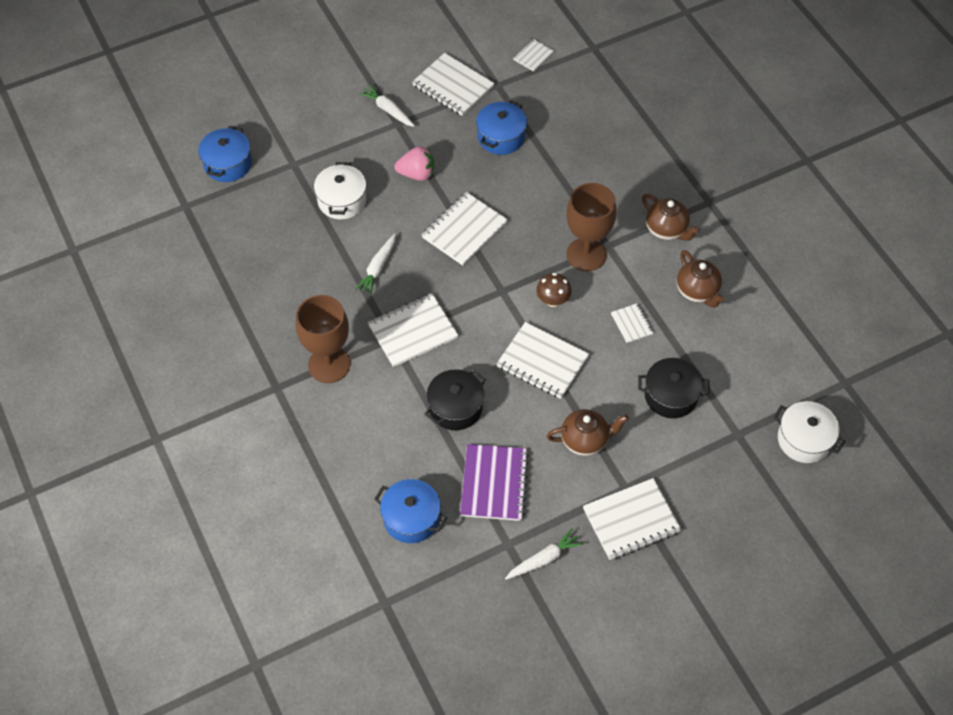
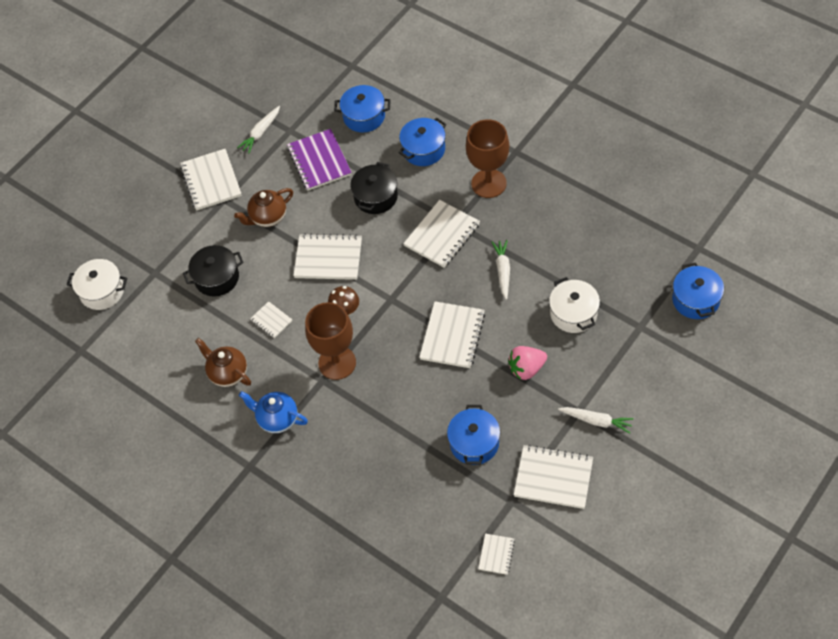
camera: 160 degrees right, 0 degrees up
(371, 439) = (423, 149): none -> blue pot
(631, 520) = (211, 181): white notebook -> white notebook turned 60 degrees counterclockwise
(666, 230) = (277, 419): brown teapot -> blue teapot

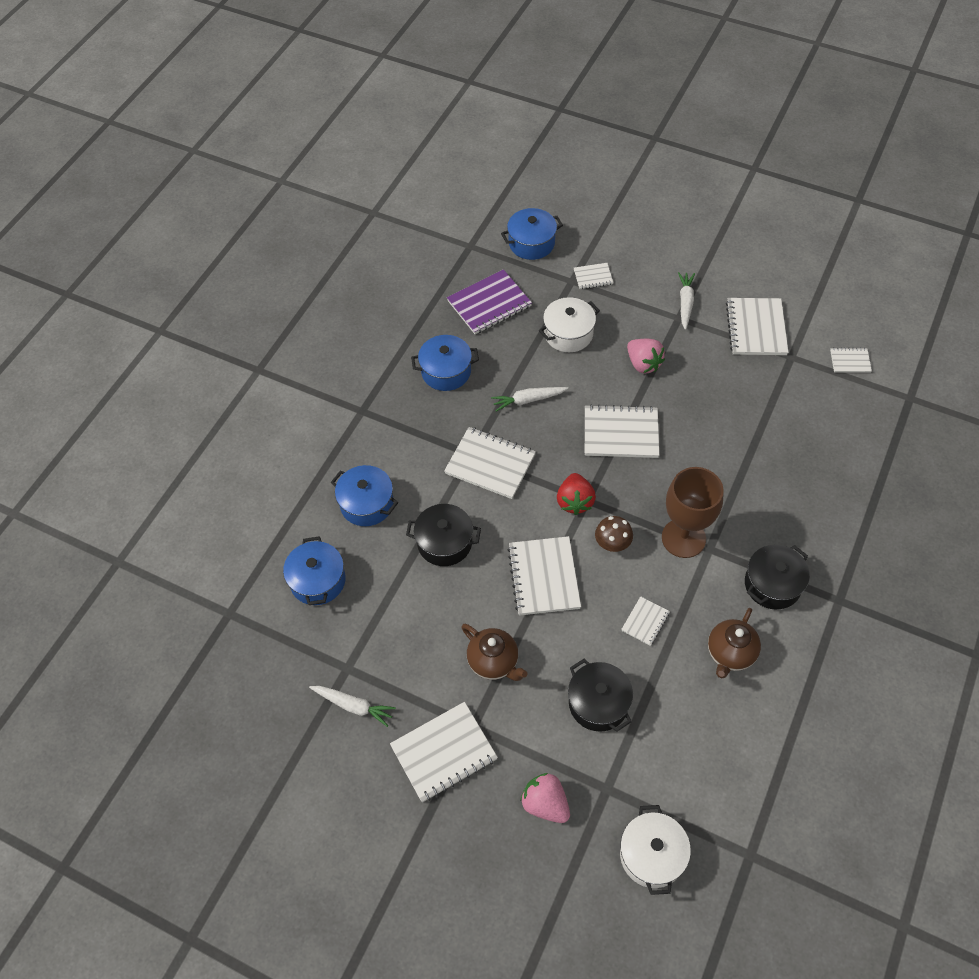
camera: 105 degrees left, 0 degrees up
(157, 235) = (545, 804): none -> pink strawberry
(277, 419) = (772, 584): blue teapot -> black pot
(319, 161) = (396, 619): purple notebook -> purple notebook (489, 304)
(391, 290) = (575, 501): none -> red strawberry
(474, 443) = (740, 395): blue pot -> blue pot (446, 371)
(488, 183) = (410, 430): brown goblet -> none
(643, 346) = (593, 277): none -> white notebook

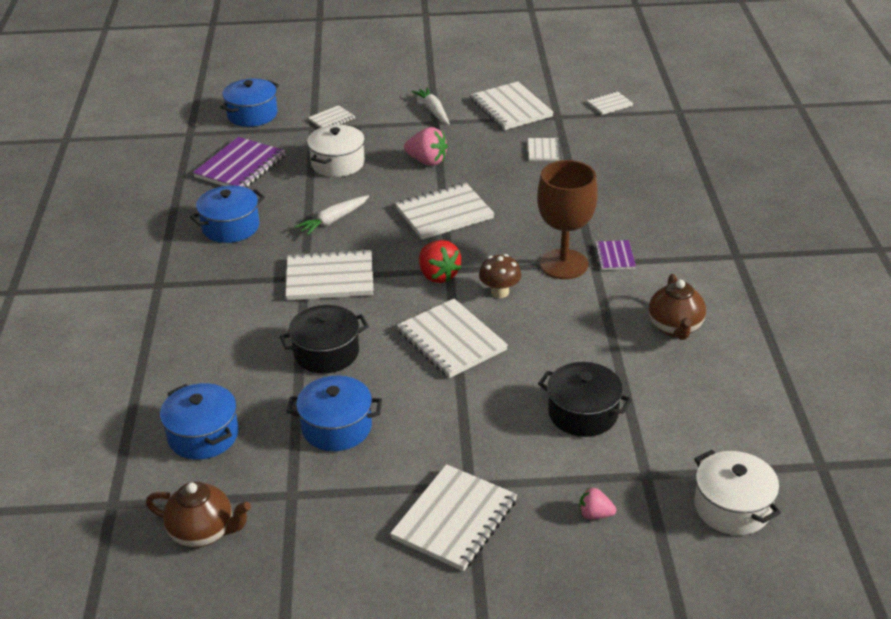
camera: 30 degrees left, 20 degrees down
(353, 706) = (322, 523): white carrot -> none
(367, 504) = (216, 353): blue pot -> blue pot (336, 427)
(494, 662) = (451, 424): brown teapot -> brown teapot (203, 532)
(545, 804) = (595, 514): pink strawberry -> pink strawberry, size x0.59
(645, 621) = (577, 335): white notebook -> white notebook (543, 151)
(732, 550) = (614, 256): none -> purple notebook
(772, 584) = (670, 267): black pot -> none

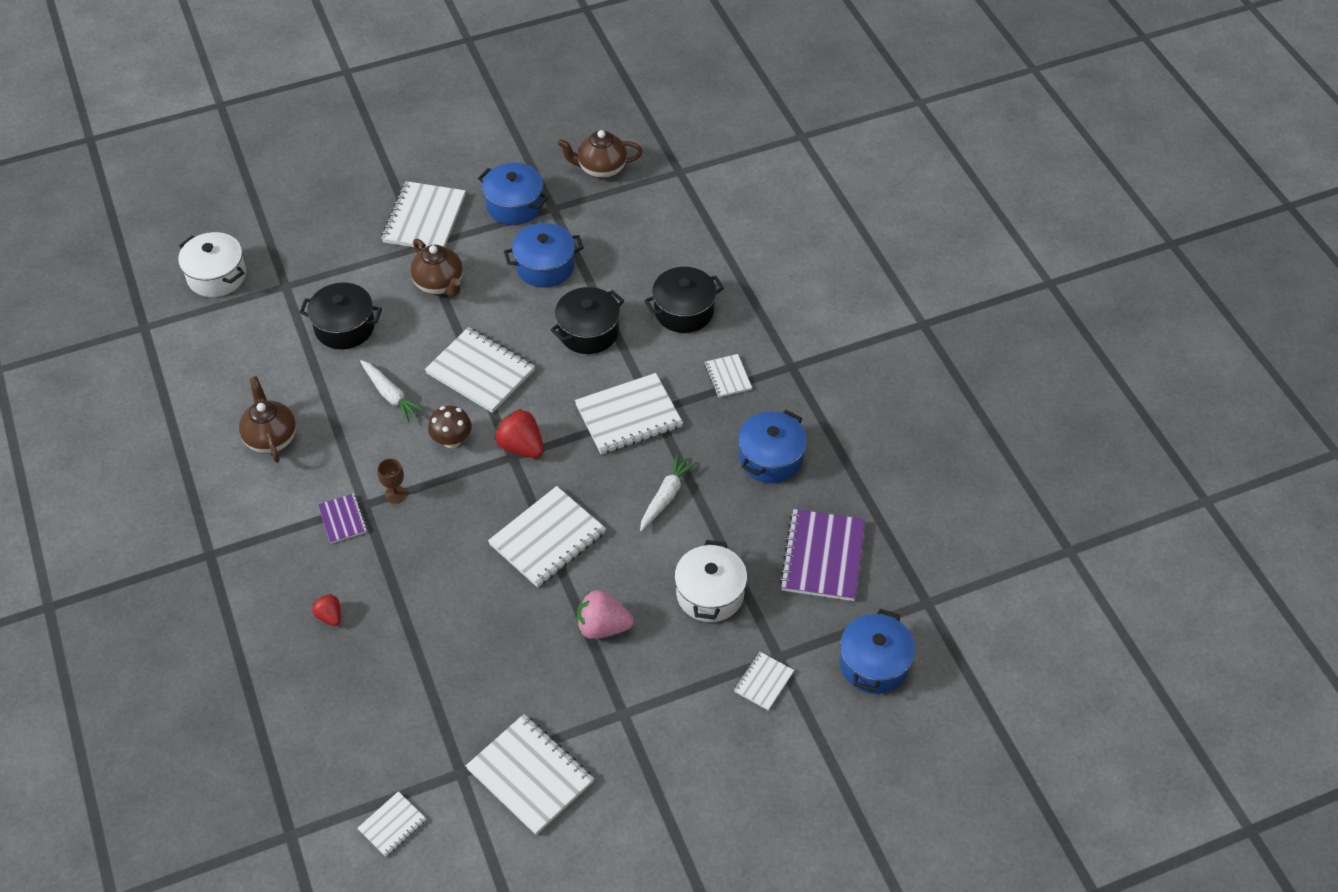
camera: 160 degrees right, 15 degrees up
(203, 435) = (647, 235): blue pot -> blue pot (514, 205)
(220, 351) = (684, 311): none -> black pot
(433, 111) = (635, 739): white carrot -> white carrot (390, 395)
(463, 435) = (439, 284): none -> brown teapot
(543, 151) = (462, 688): white notebook -> white notebook (728, 377)
(563, 264) = (395, 494): brown goblet -> brown goblet, size x0.41
(595, 514) = (321, 246): pink strawberry -> none
(636, 202) = (329, 616): none -> red strawberry

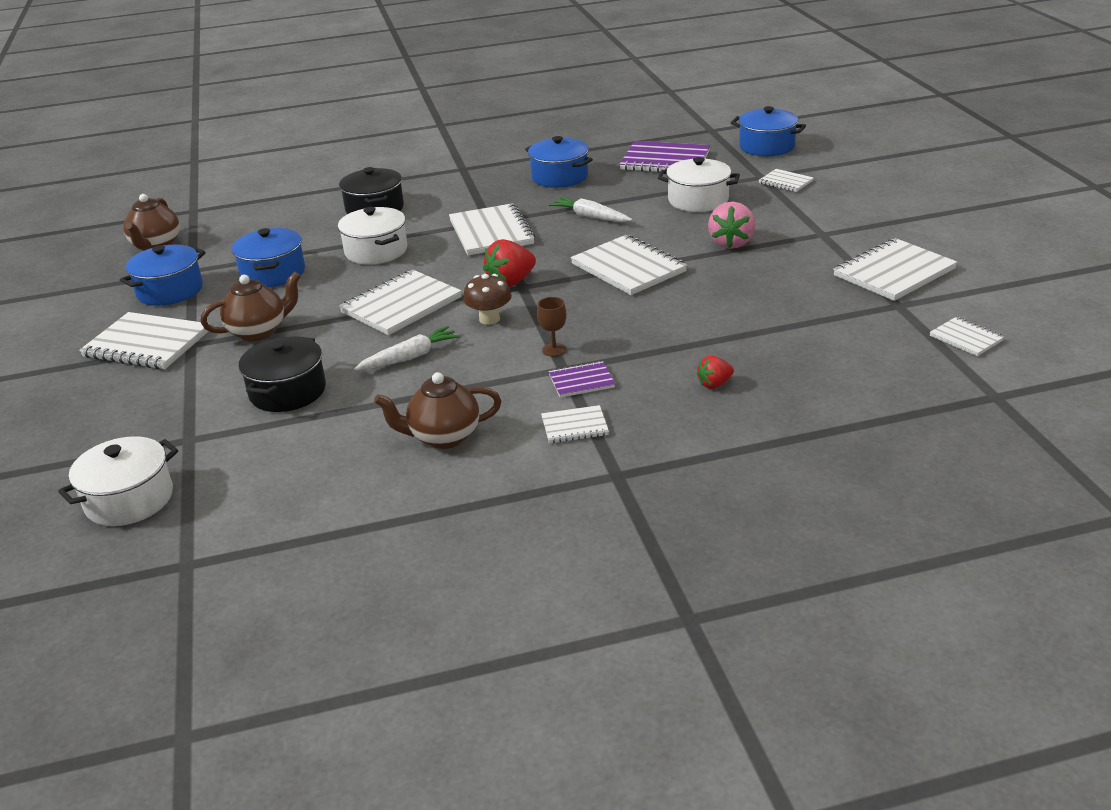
camera: 80 degrees left, 20 degrees down
(588, 332) = (376, 251): black pot -> white pot
(728, 377) = (463, 192): white notebook -> white notebook (574, 426)

